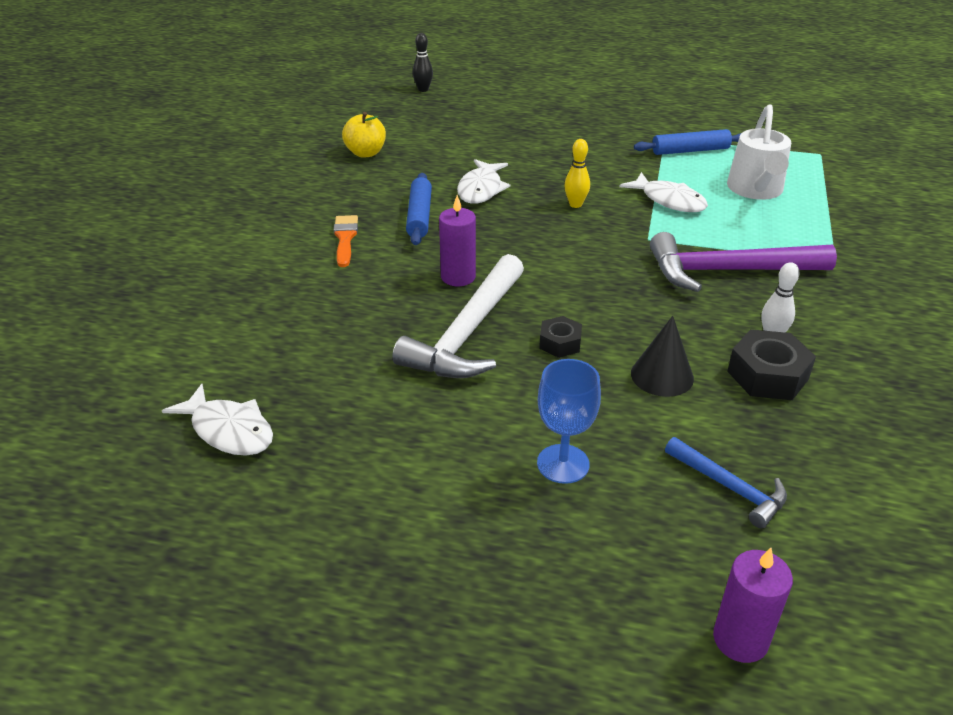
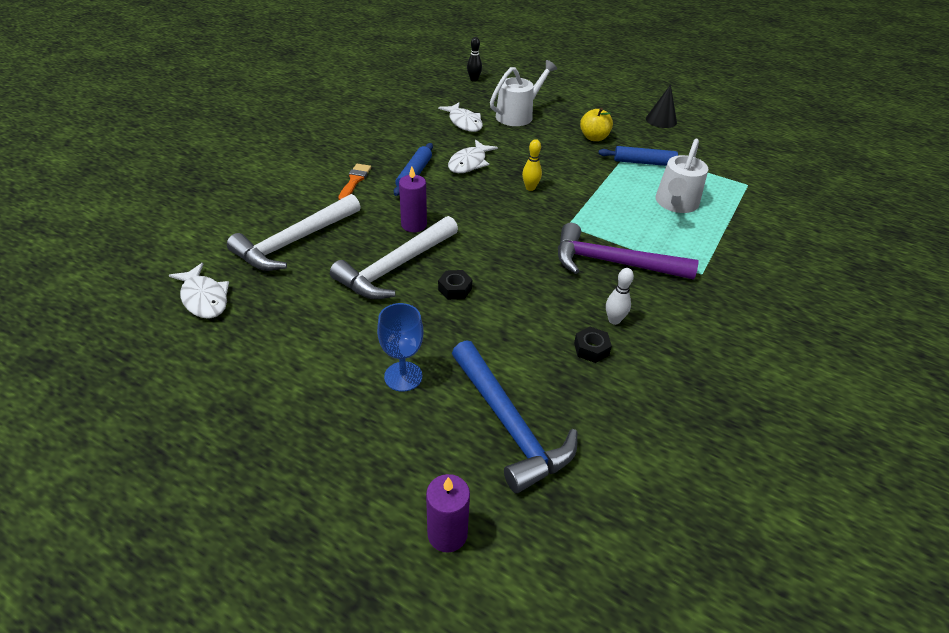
camera: 15 degrees right, 5 degrees up
(311, 330) = (294, 242): none -> white hammer
(365, 153) = (405, 120): yellow apple -> yellow apple (594, 137)
(505, 122) = (518, 115): none -> white watering can
(662, 375) = (512, 330): black cone -> black cone (661, 120)
(669, 200) = (602, 199): white fish -> white fish (464, 122)
(730, 487) = (509, 424): blue hammer -> blue hammer, size x1.84
(767, 375) = (591, 349): black nut -> black nut, size x0.61

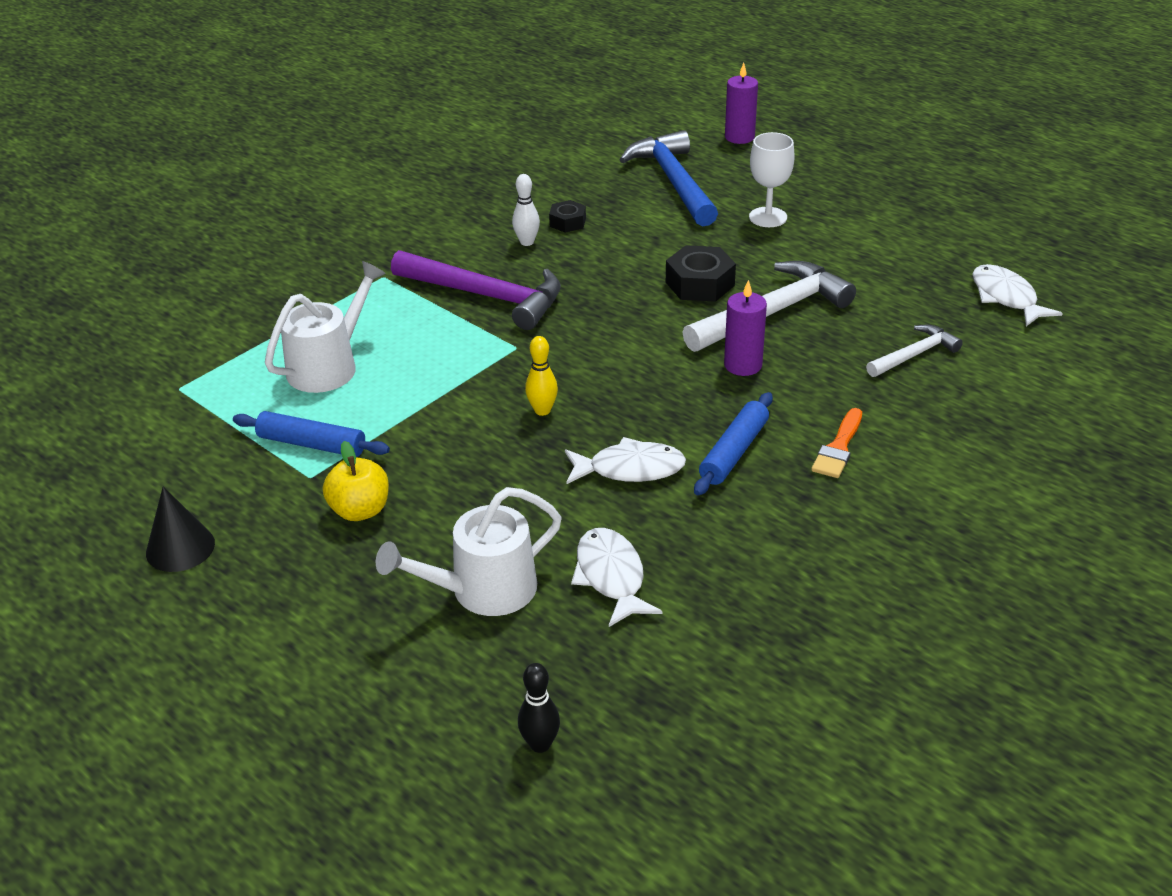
camera: 165 degrees left, 5 degrees down
(294, 242) = (914, 354): white hammer -> white hammer, size x0.54
(403, 376) = (768, 217): blue goblet -> white goblet
(455, 289) = (700, 284): black nut -> black nut, size x1.65
(469, 163) = (630, 469): white fish -> white fish turned 45 degrees clockwise

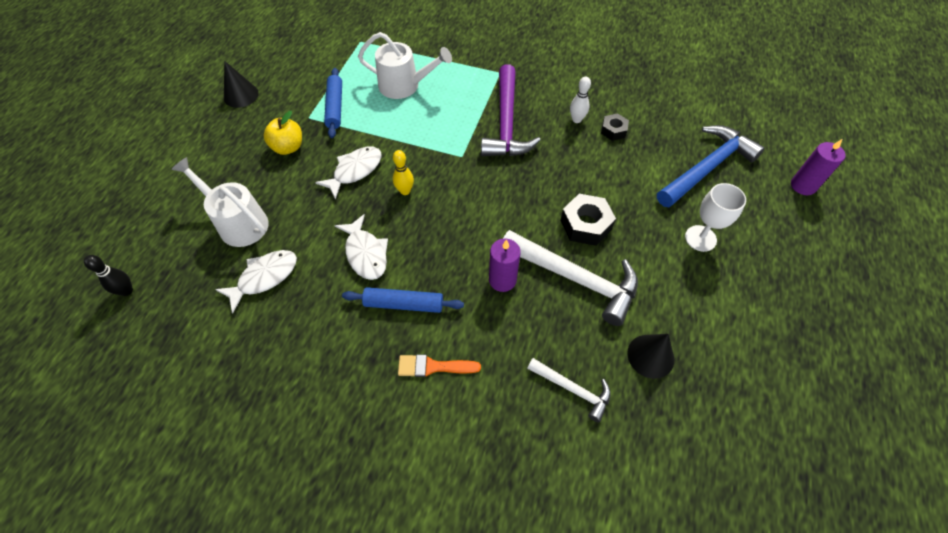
camera: 65 degrees right, 20 degrees up
(897, 294) = (650, 356): none -> black cone
(1006, 297) = (697, 443): white fish -> white fish (355, 171)

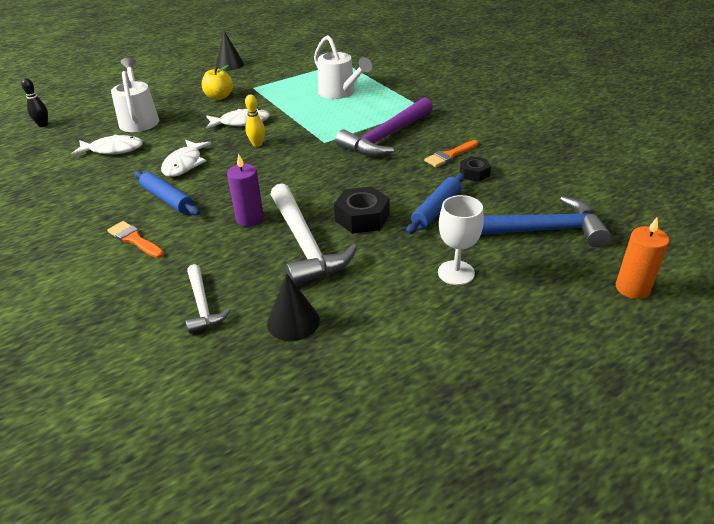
camera: 40 degrees right, 20 degrees down
(335, 107) = (277, 88): blue rolling pin -> blue rolling pin (436, 209)
(576, 119) = (450, 155): white bowling pin -> orange brush
(803, 186) = (632, 288): purple candle -> orange candle

